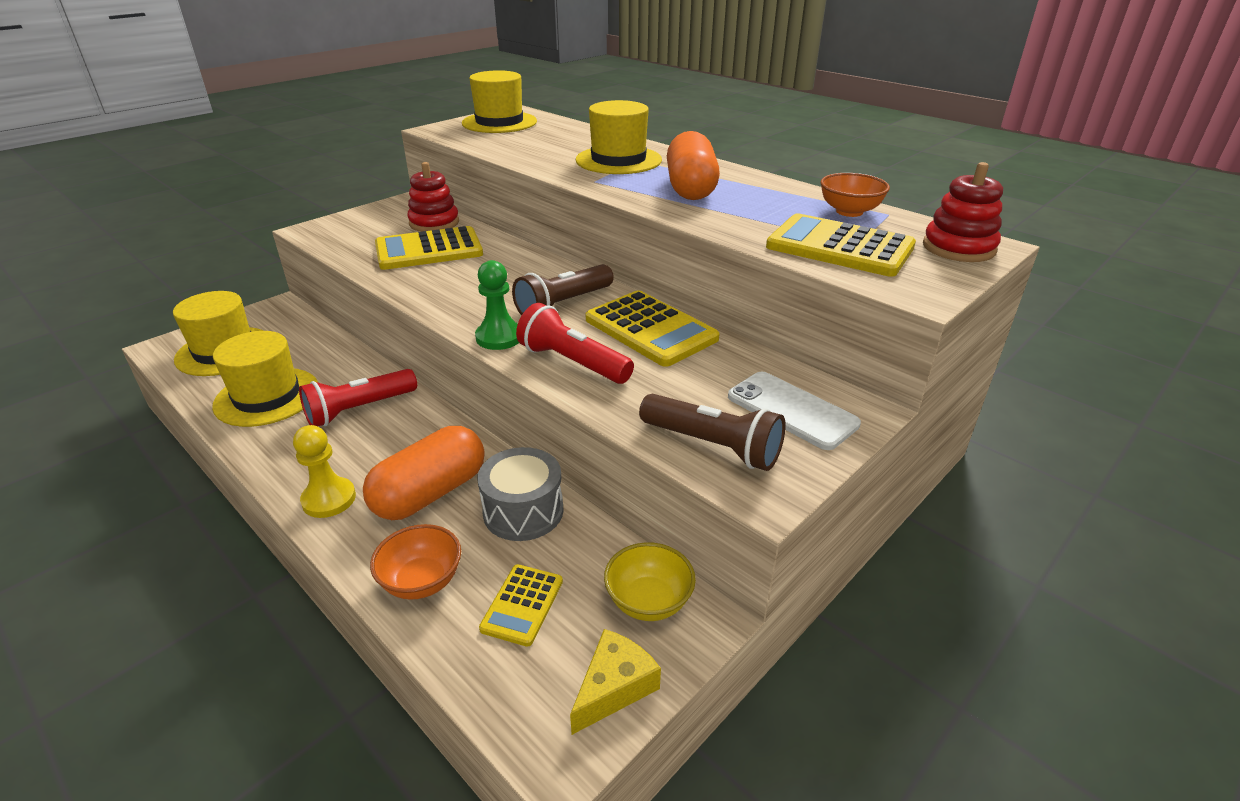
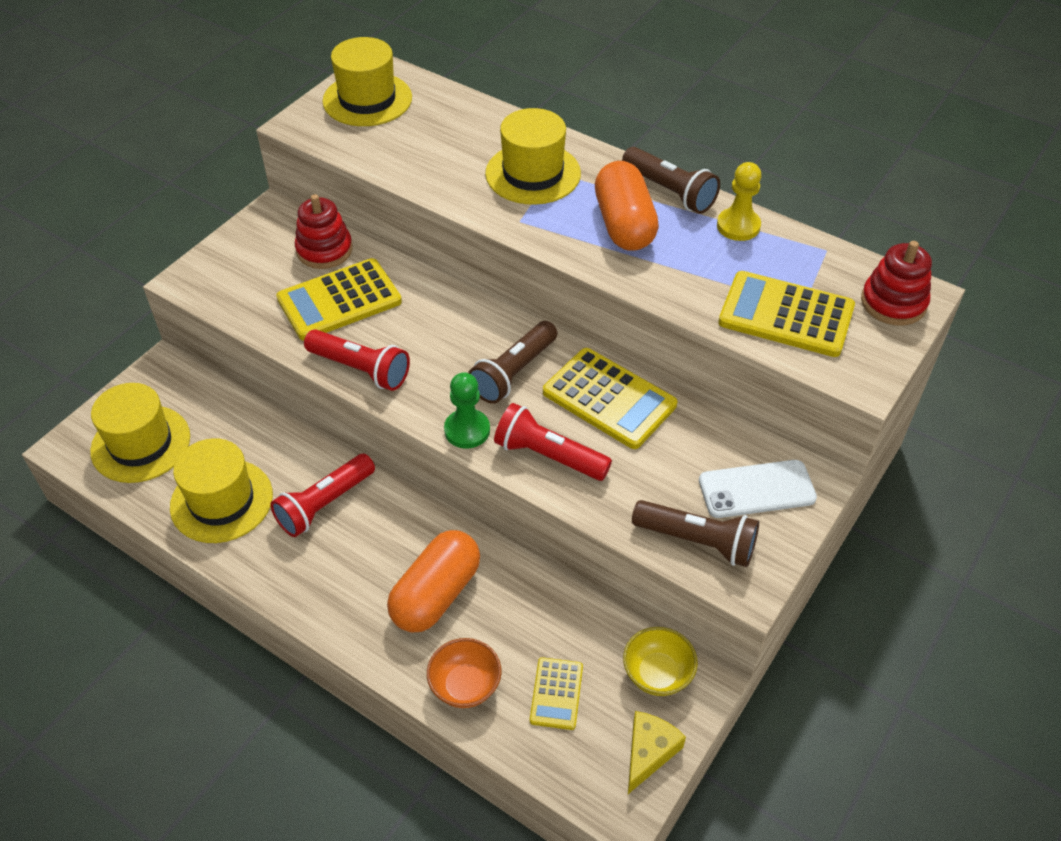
camera: 10 degrees left, 15 degrees up
(329, 499) = (346, 615): yellow pawn -> yellow pawn (738, 226)
(421, 290) = (360, 369): none -> red flashlight
(523, 511) = (526, 601): grey drum -> none
(740, 175) = (669, 192): none -> brown flashlight
(792, 410) = (756, 489): white phone -> white phone turned 45 degrees counterclockwise
(849, 212) = (788, 251): orange bowl -> none

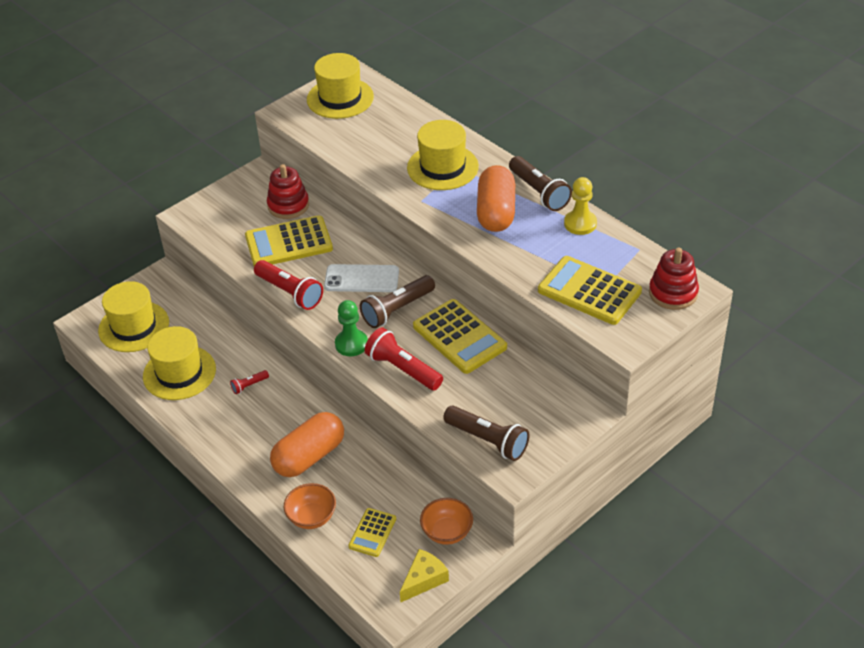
camera: 15 degrees right, 5 degrees down
(324, 504) = (249, 385): red flashlight -> red flashlight, size x0.49
(657, 674) = (447, 532): yellow bowl -> orange bowl
(756, 489) = (543, 413): white phone -> white phone (361, 279)

